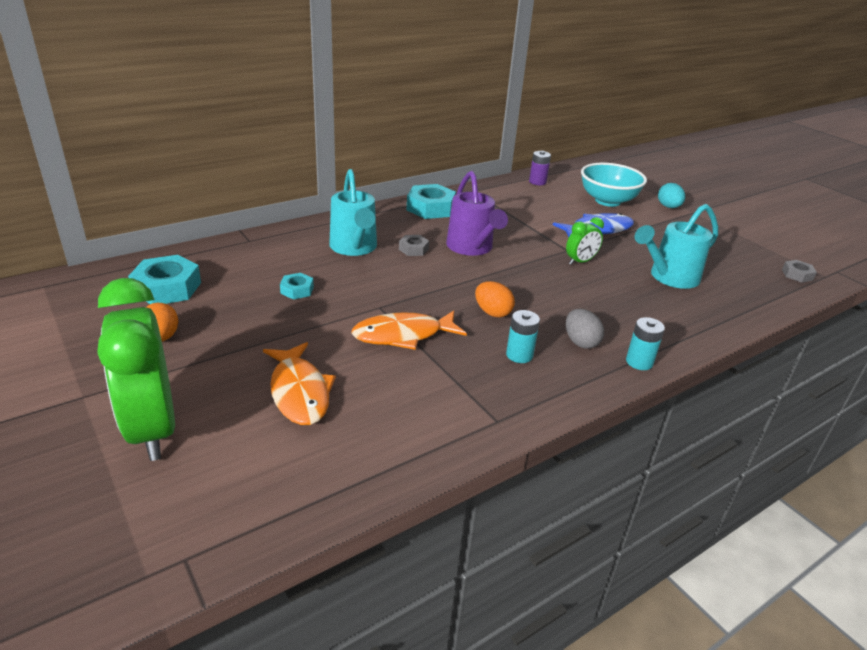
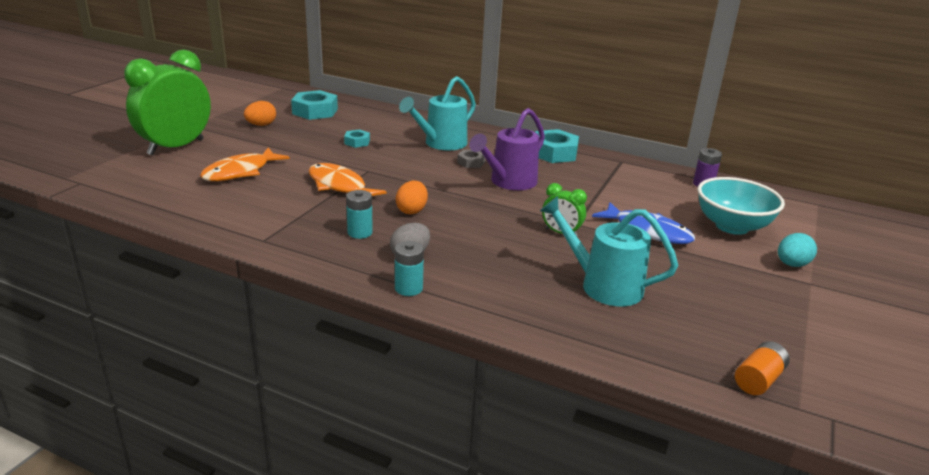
camera: 60 degrees right, 5 degrees down
(797, 275) = (758, 380): grey nut -> orange battery

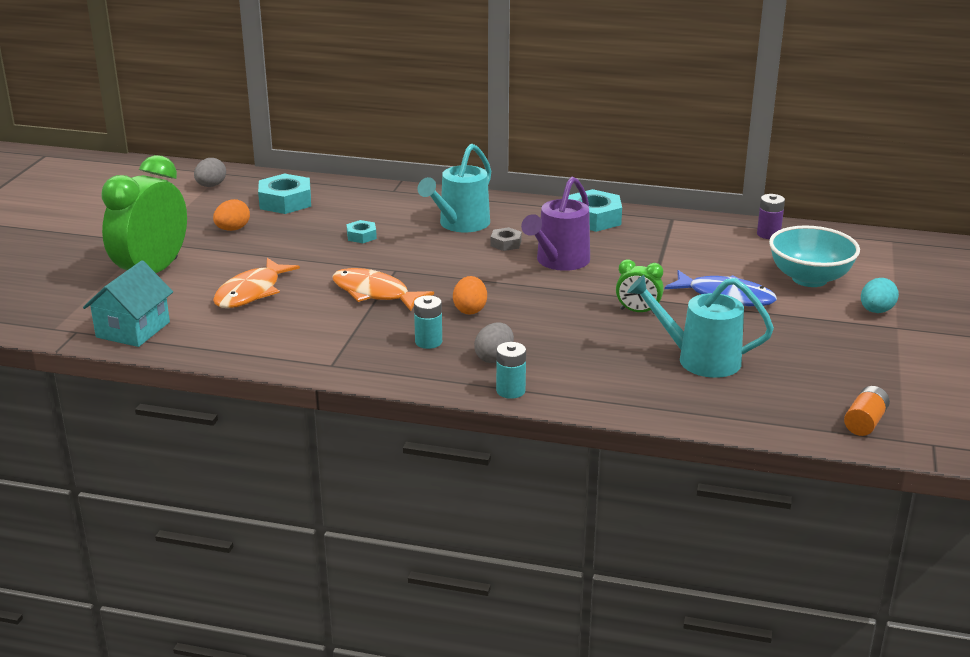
camera: 10 degrees left, 0 degrees up
(125, 187) = (133, 329): none -> turquoise house
(268, 94) = (211, 186): none -> grey egg

